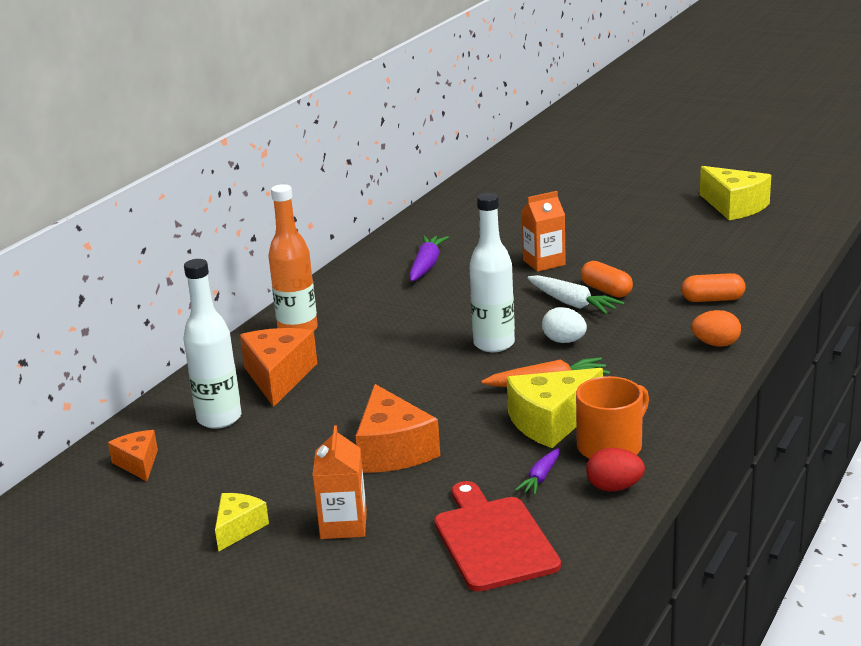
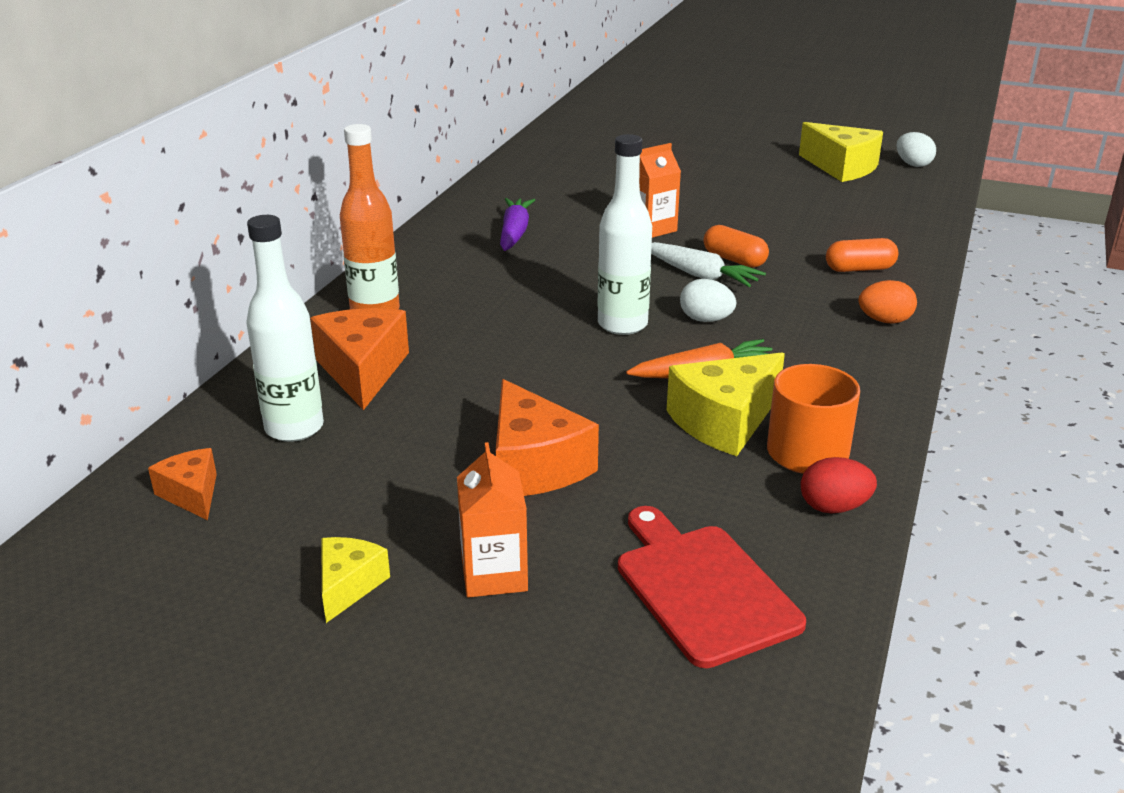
camera: 10 degrees left, 5 degrees up
(540, 477) = (736, 497): purple carrot -> none
(802, 203) = (913, 164): none -> white egg

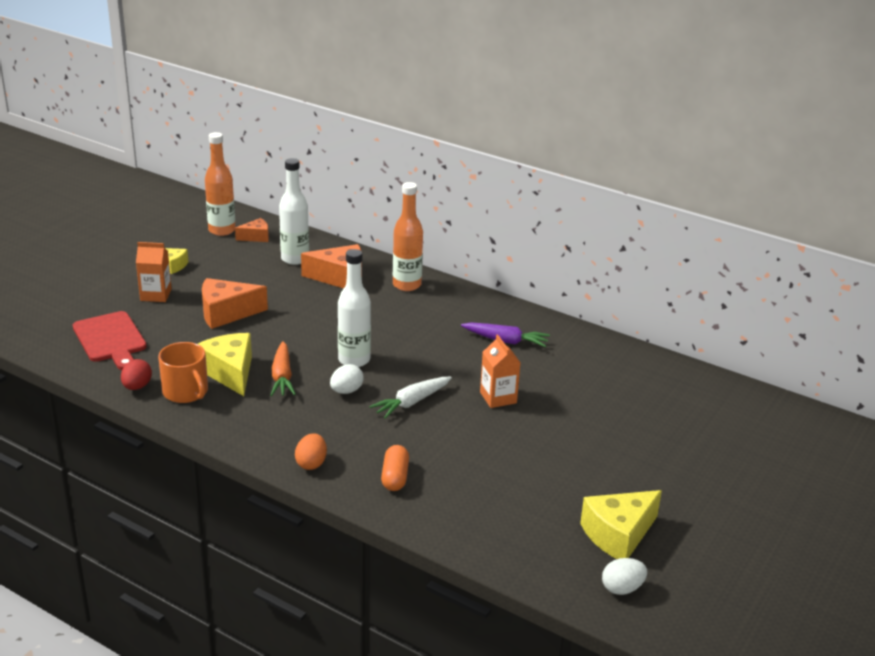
camera: 100 degrees right, 0 degrees up
(154, 551) = (222, 230): none -> orange bottle
(702, 588) = (110, 339): red cutting board -> red cutting board turned 75 degrees clockwise
(734, 260) = (431, 423): orange capsule -> none

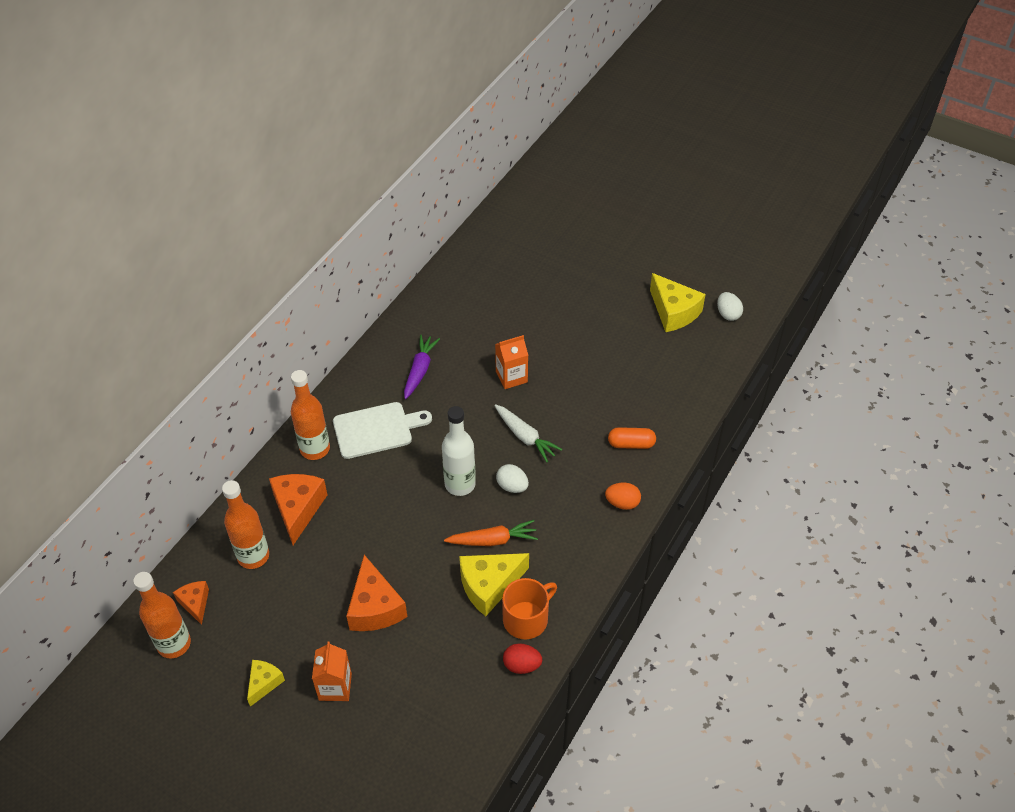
camera: 90 degrees left, 20 degrees up
(110, 339) = (433, 712): red cutting board -> none
(295, 259) = (253, 556): white bottle -> orange bottle
(427, 316) = (376, 430): none -> white cutting board

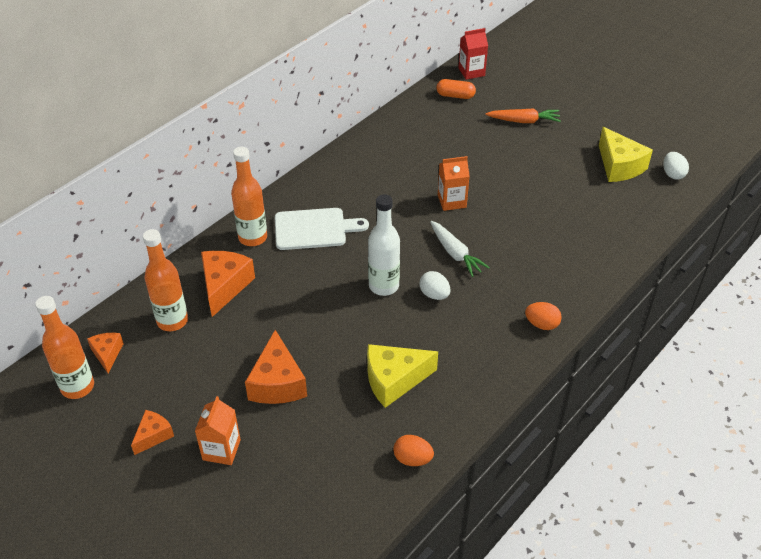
camera: 10 degrees right, 5 degrees down
(264, 683) = (153, 435): yellow cheese -> orange cheese
(420, 370) = (365, 185): purple carrot -> none
(493, 540) = (406, 339): orange carrot -> orange carrot (524, 121)
(506, 217) = (471, 72): none -> red carton
(522, 665) = (412, 459): red egg -> orange egg
(526, 619) = (425, 416): orange mug -> none
(631, 444) = (559, 273): orange capsule -> orange capsule (455, 96)

